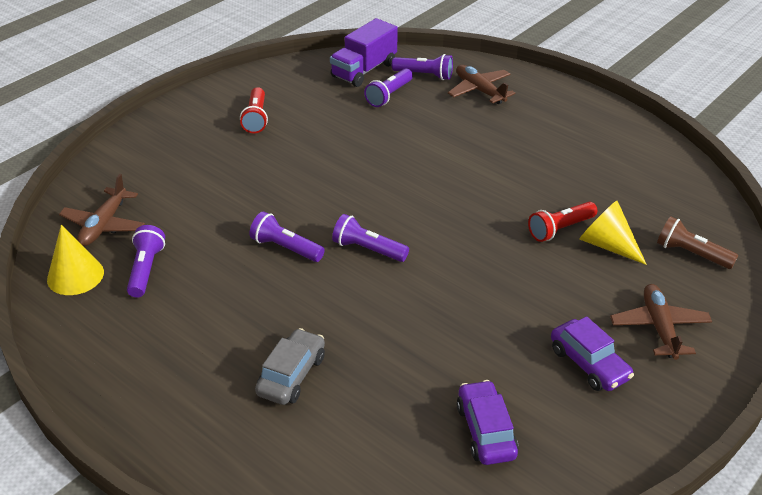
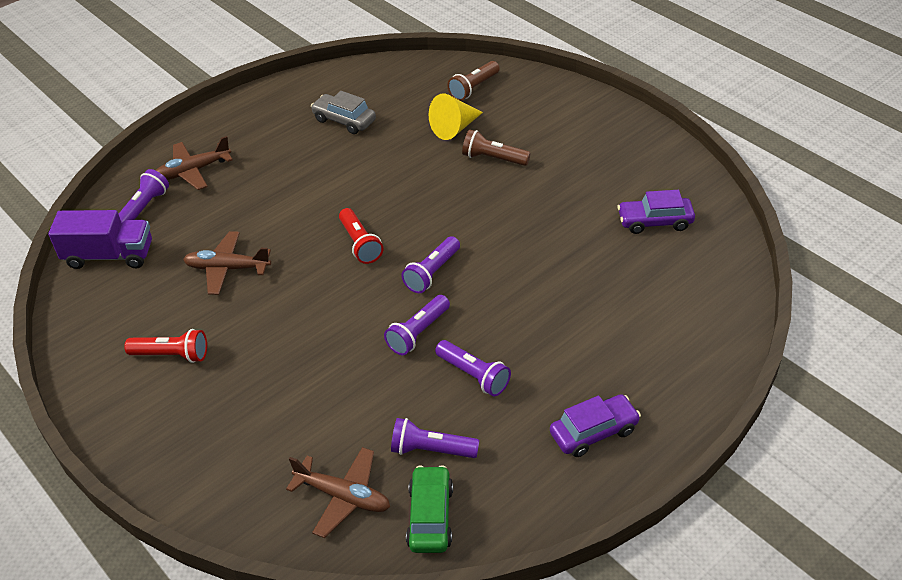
camera: 80 degrees left, 5 degrees up
(75, 276) = (430, 516): yellow cone -> green car
(291, 375) = (592, 332): grey car -> grey car (344, 120)
(364, 70) = (109, 255): purple truck -> purple truck turned 45 degrees counterclockwise
(389, 95) = (172, 239): purple flashlight -> purple flashlight (474, 375)
(560, 229) = (429, 150): red flashlight -> red flashlight (360, 244)
(562, 279) = (493, 158): none -> brown flashlight
(589, 364) = (588, 160): purple car -> purple car (593, 432)
(659, 327) = (553, 119): brown plane -> brown plane (227, 268)

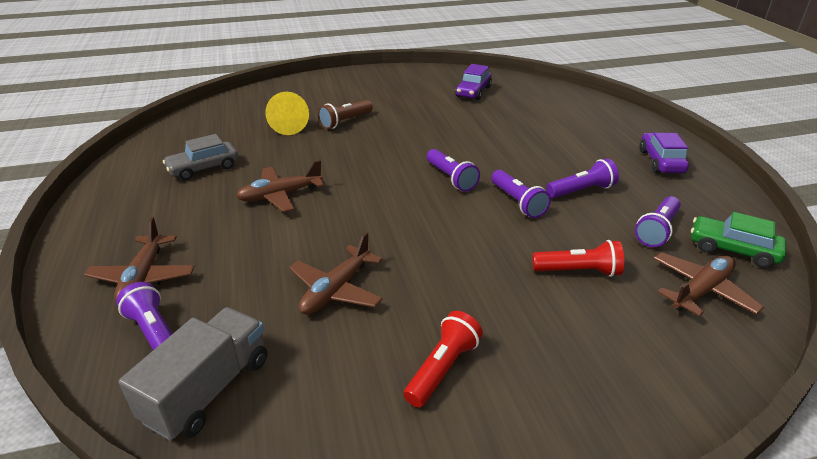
camera: 65 degrees left, 10 degrees down
(109, 255) = (208, 389): purple truck -> grey truck
(332, 182) = (280, 195): none -> brown plane
(360, 244) = (381, 202): red flashlight -> red flashlight (578, 271)
(474, 88) = (252, 107): brown flashlight -> none

